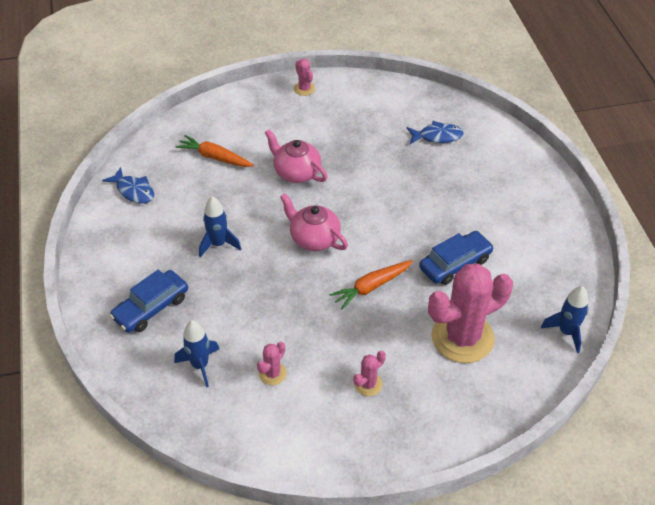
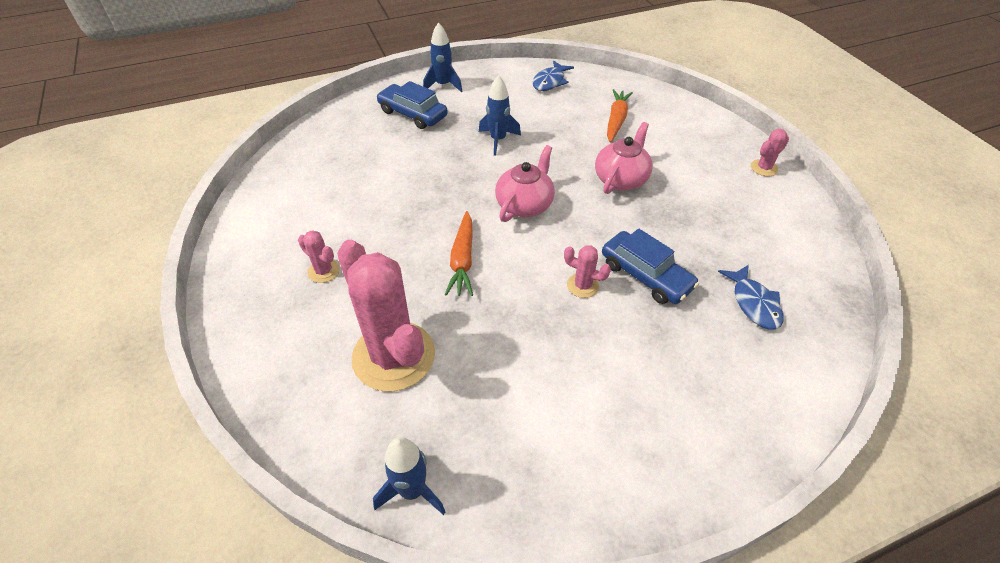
camera: 80 degrees right, 0 degrees up
(200, 365) = (349, 151): blue rocket -> blue rocket (443, 85)
(272, 373) = (339, 197): pink cactus -> pink cactus (582, 285)
(371, 287) = (462, 260): orange carrot -> orange carrot turned 135 degrees counterclockwise
(455, 264) = (517, 340): blue car -> blue car (645, 275)

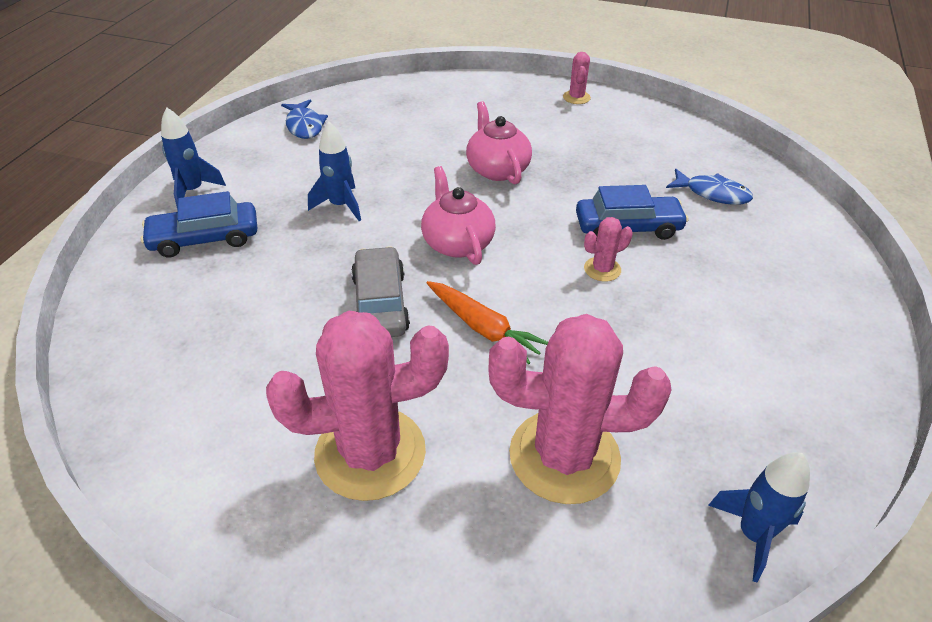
camera: 50 degrees left, 5 degrees down
(323, 271) = (370, 453): pink cactus -> pink cactus, size x2.33
(436, 206) = (380, 303): none -> grey car
(616, 120) = (418, 125): orange carrot -> none

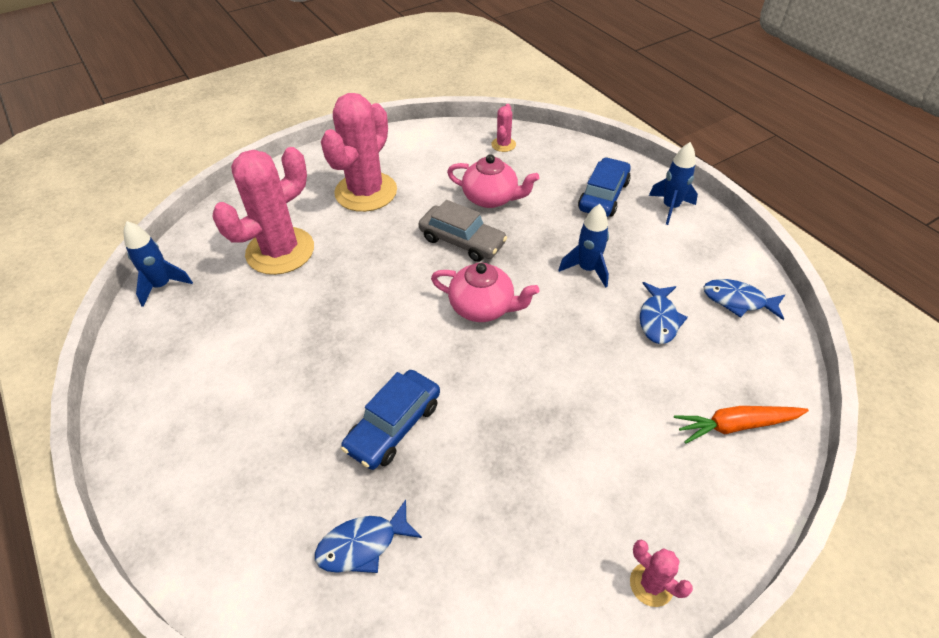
camera: 130 degrees right, 5 degrees up
(366, 152) = (658, 319): none -> blue fish
(483, 328) = (392, 272): orange carrot -> orange carrot (736, 425)
(497, 169) = (557, 393): pink teapot -> pink teapot (491, 198)
(602, 269) = (371, 369): pink cactus -> pink cactus (503, 145)

